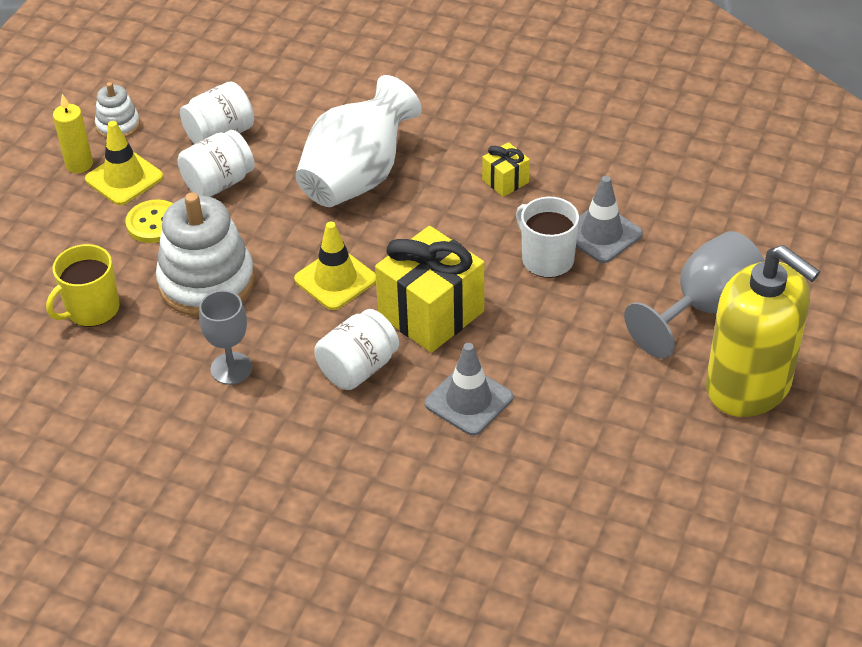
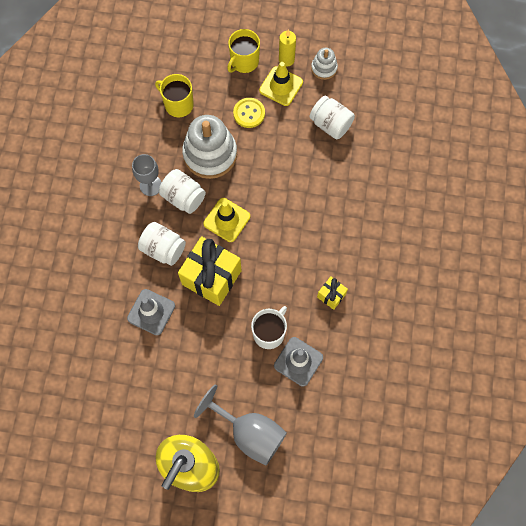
camera: 75 degrees right, 25 degrees up
(55, 214) = (244, 62): none -> yellow mug
(218, 183) = (289, 136): white jar -> white jar (183, 197)
(358, 178) = (312, 210): white vase -> none

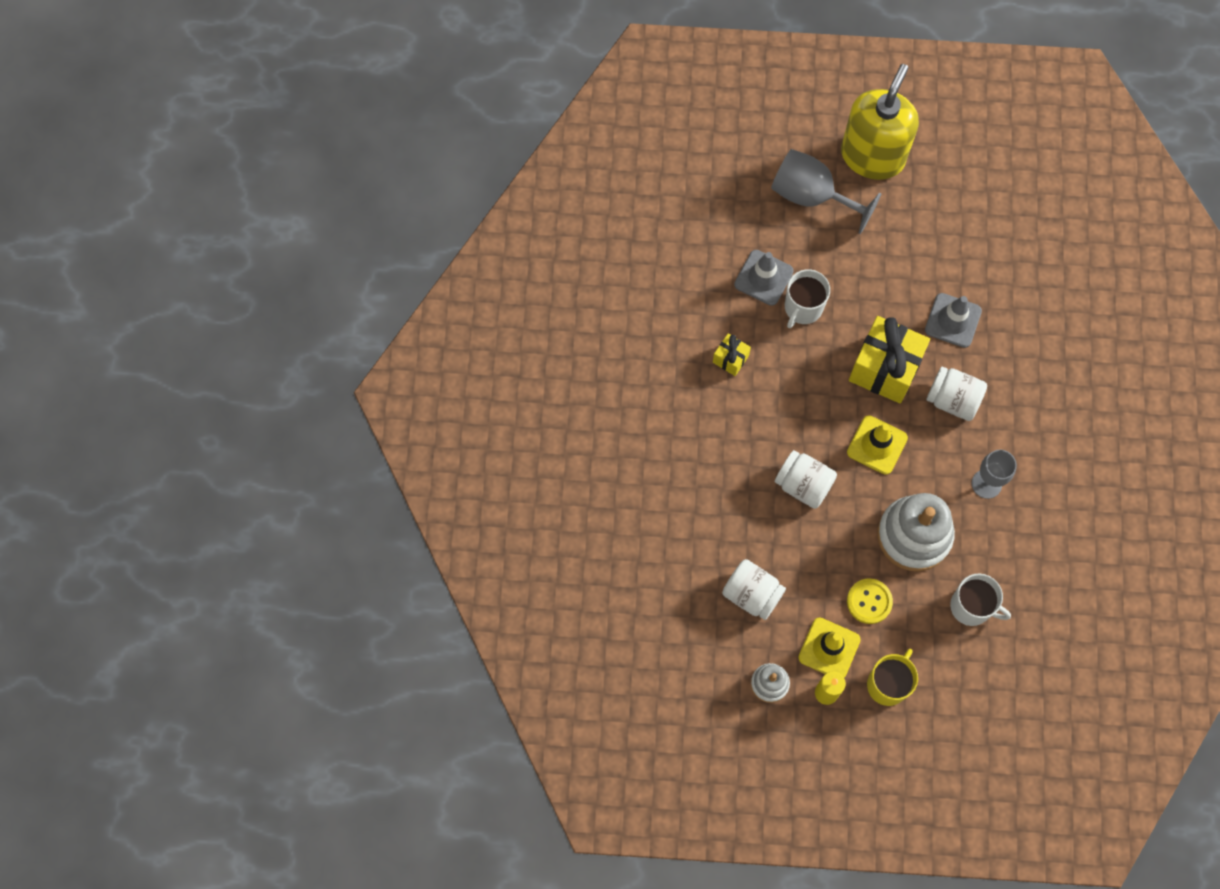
camera: 175 degrees right, 0 degrees up
(178, 104) = (971, 606): yellow mug -> white mug
(183, 197) = (939, 471): white jar -> white jar (803, 485)

